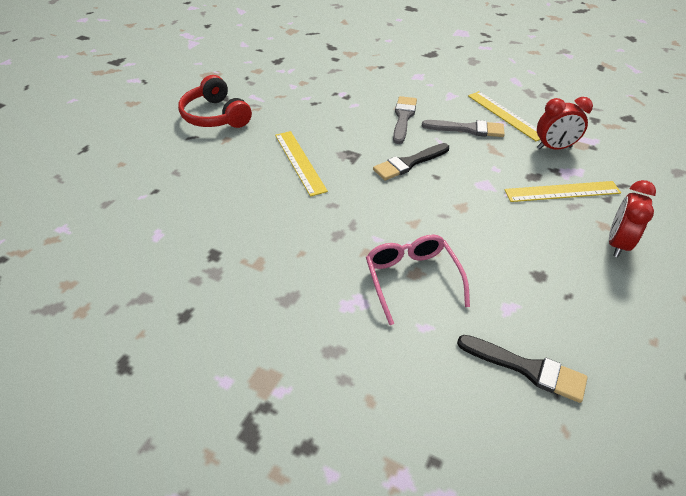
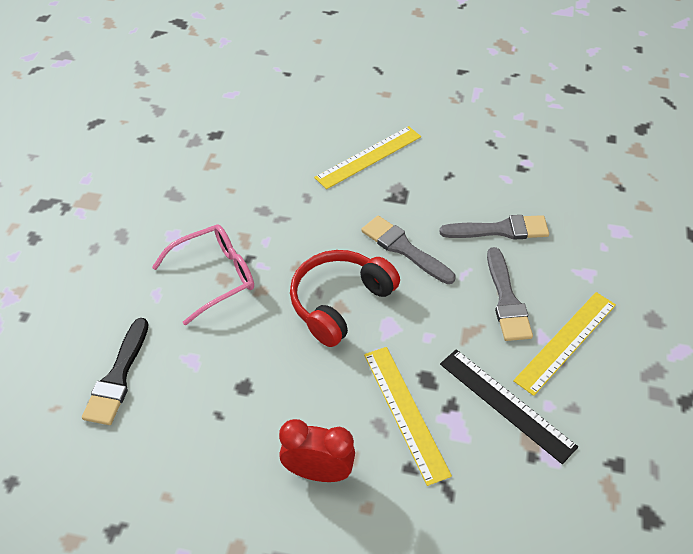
camera: 75 degrees right, 5 degrees up
(215, 116) = (423, 74): red headphones -> red headphones (339, 302)
(409, 163) = (404, 249): black brush -> grey brush
(554, 148) = (506, 404): red clock -> black ruler

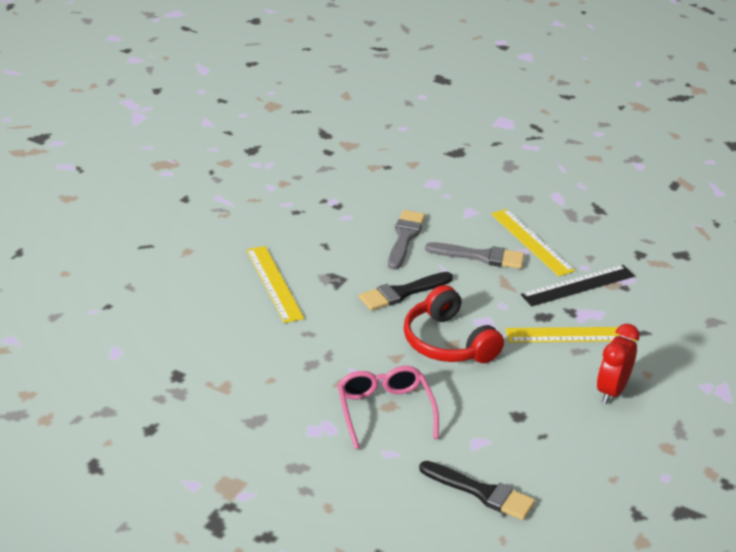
camera: 75 degrees left, 15 degrees down
(404, 249) = (402, 293): grey brush -> black brush

